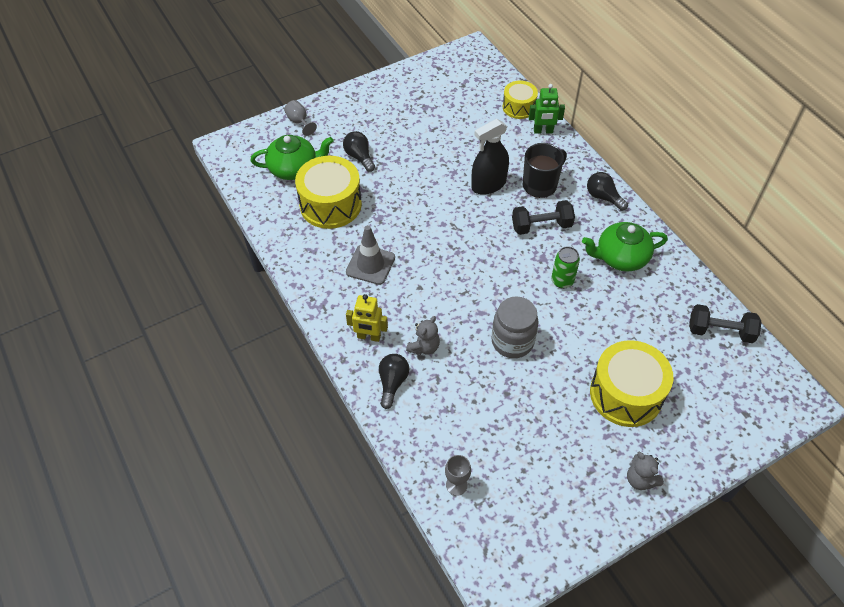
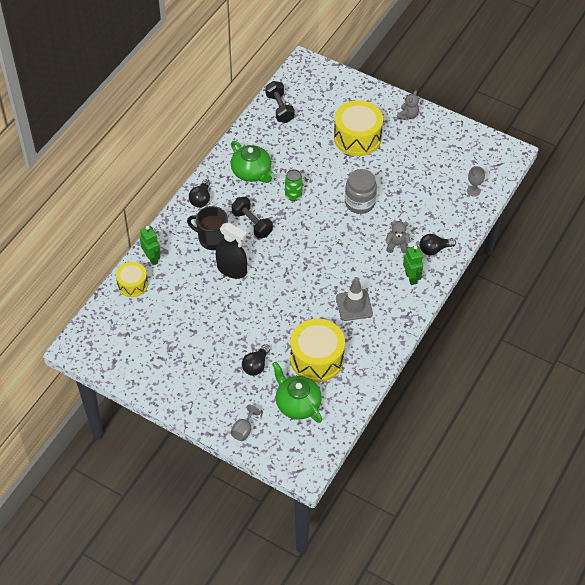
camera: 120 degrees left, 0 degrees up
(368, 337) = (411, 278): yellow robot -> green robot

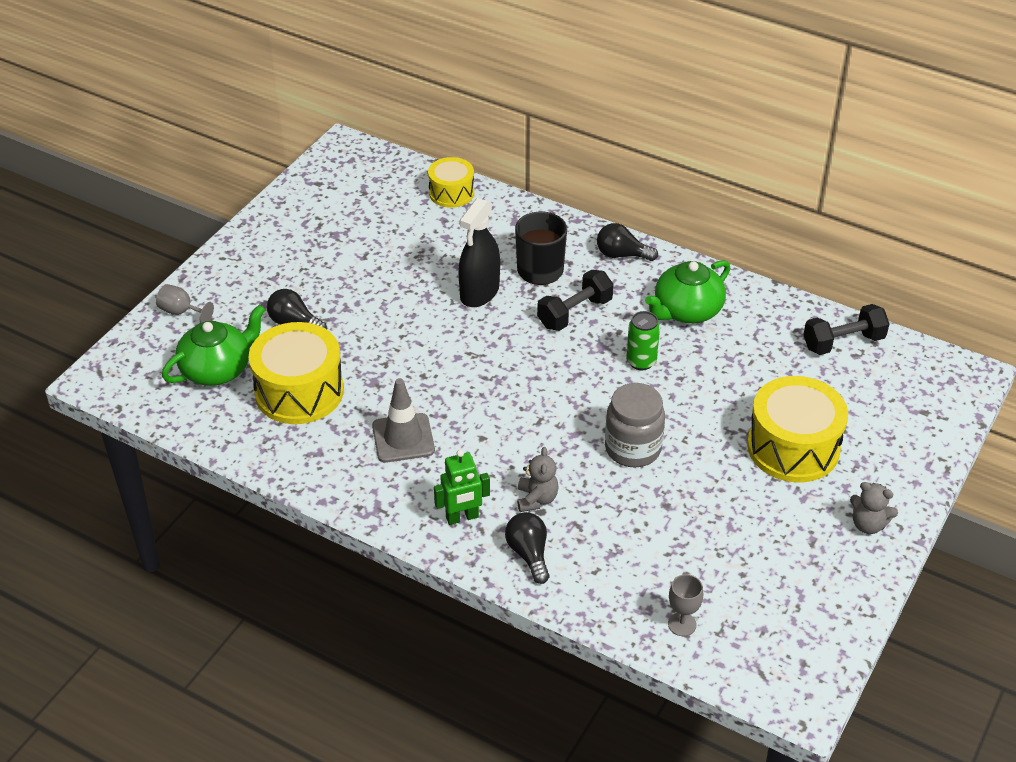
camera: 90 degrees right, 10 degrees down
(152, 258) = (500, 209): green robot -> none

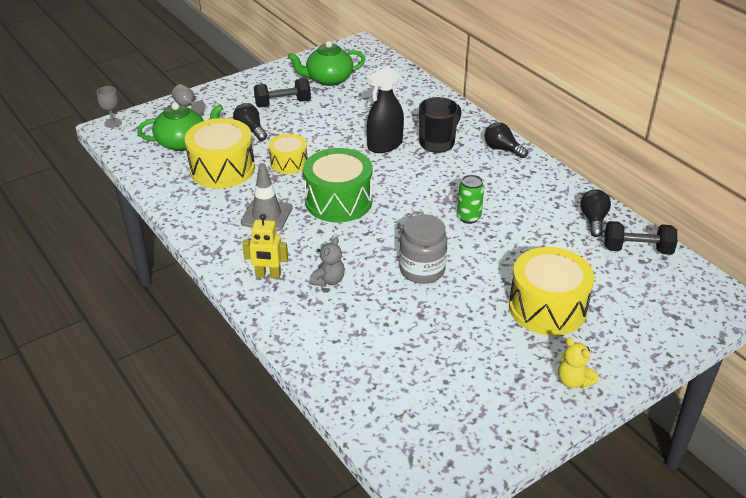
camera: 25 degrees right, 5 degrees down
(451, 193) = (409, 85): yellow drum -> yellow drum (289, 163)
(462, 517) = (268, 275): green robot -> yellow robot
(476, 389) = (338, 201): none -> green drum
(529, 554) = (296, 313): black light bulb -> black light bulb (593, 220)
(574, 313) = (442, 175): black dumbbell -> black dumbbell (283, 103)
(682, 624) = (373, 399): grey goblet -> grey goblet (113, 123)
(686, 311) = (526, 195): green teapot -> green teapot (328, 79)
(868, 524) = (573, 381): grey teddy bear -> yellow teddy bear

